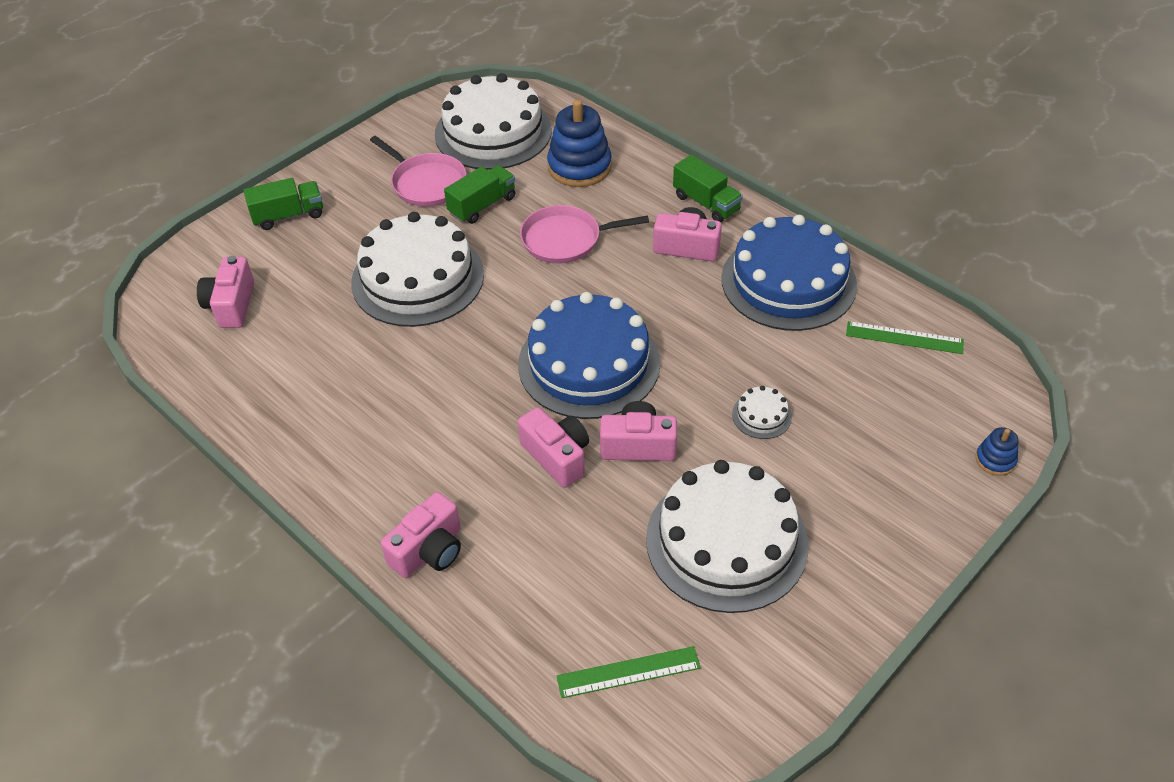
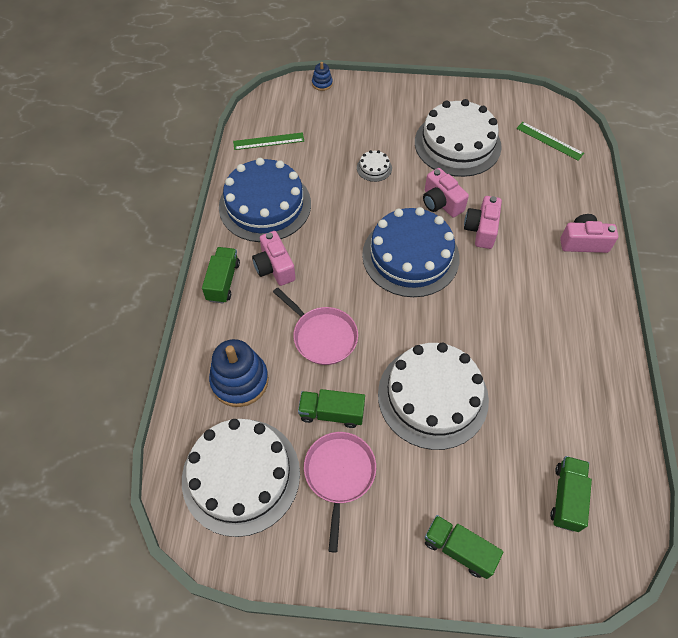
camera: 130 degrees left, 10 degrees up
(231, 305) = (566, 497): pink camera -> green truck
(904, 337) = (268, 141): green ruler -> green ruler turned 75 degrees counterclockwise

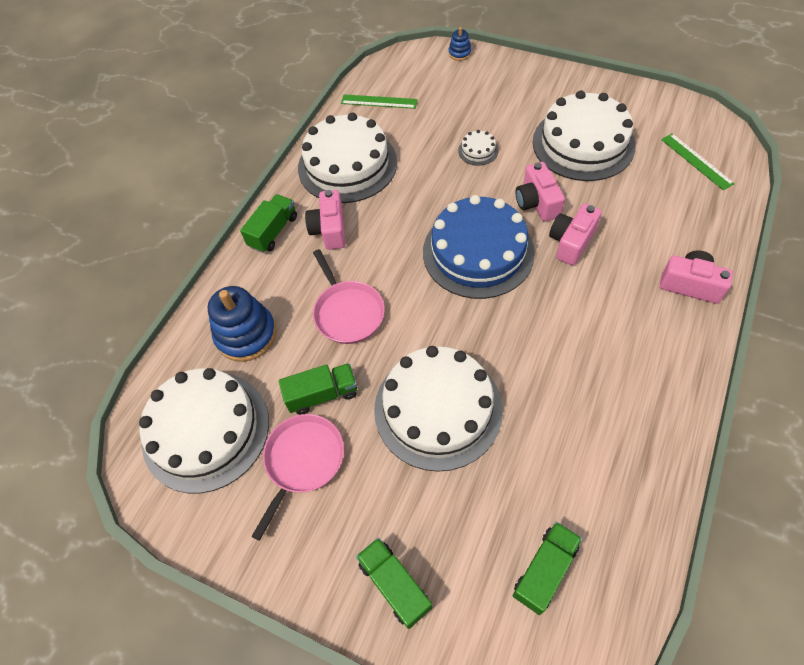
camera: 25 degrees right, 0 degrees up
(265, 205) = (347, 165): blue cake -> white cake
(331, 413) = (322, 394): green truck -> green truck turned 135 degrees clockwise

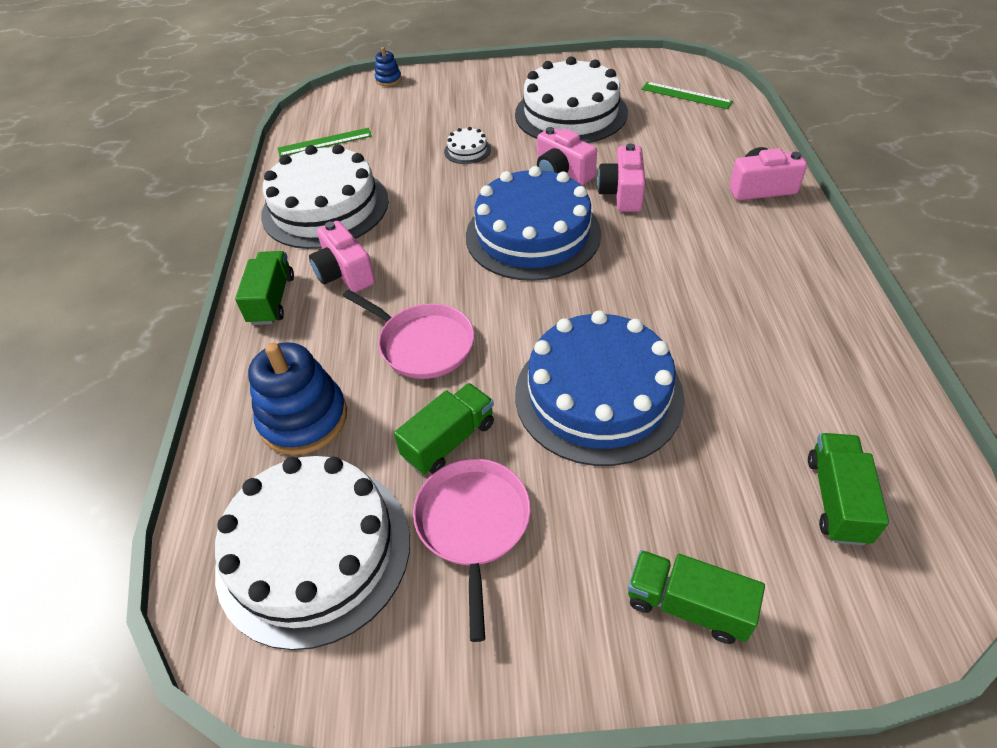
camera: 30 degrees left, 10 degrees down
(438, 409) = (598, 395): white cake -> blue cake

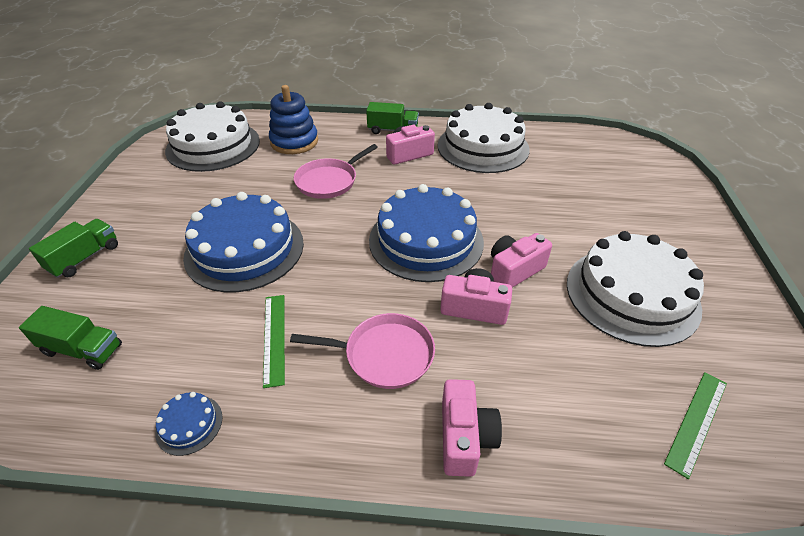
camera: 95 degrees right, 5 degrees down
(325, 142) = (569, 146): green ruler -> green ruler (274, 338)
(388, 79) = (682, 178): blue stacking toy -> none
(449, 440) = (249, 186): green truck -> none
(467, 150) = (556, 216): white cake -> none
(473, 524) = (191, 190): pink pan -> pink pan (384, 354)
(856, 353) = (189, 424): none -> blue cake

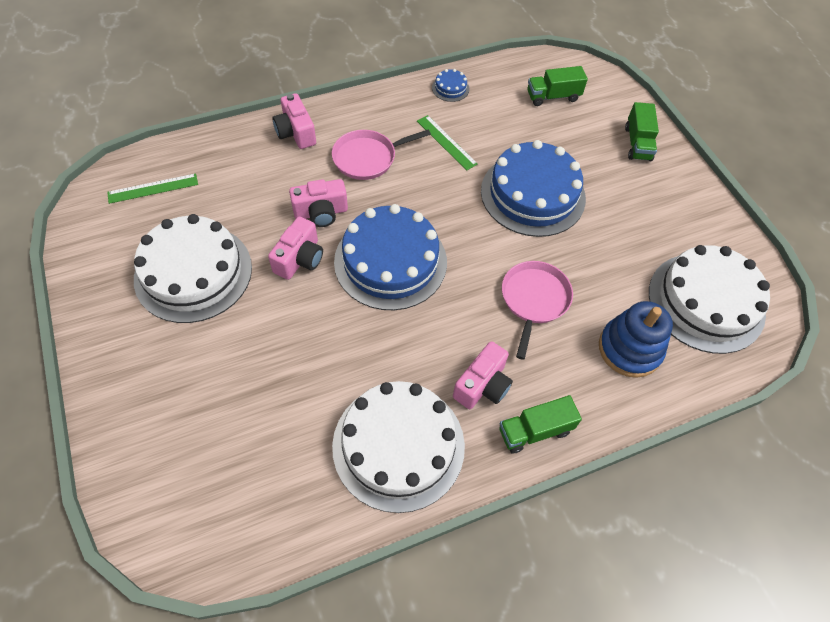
camera: 150 degrees right, 15 degrees up
(697, 421) = (153, 188): green ruler -> green ruler turned 60 degrees clockwise

